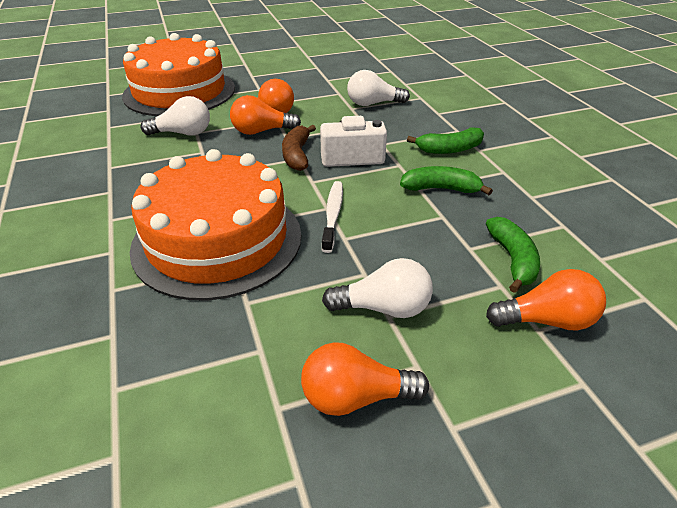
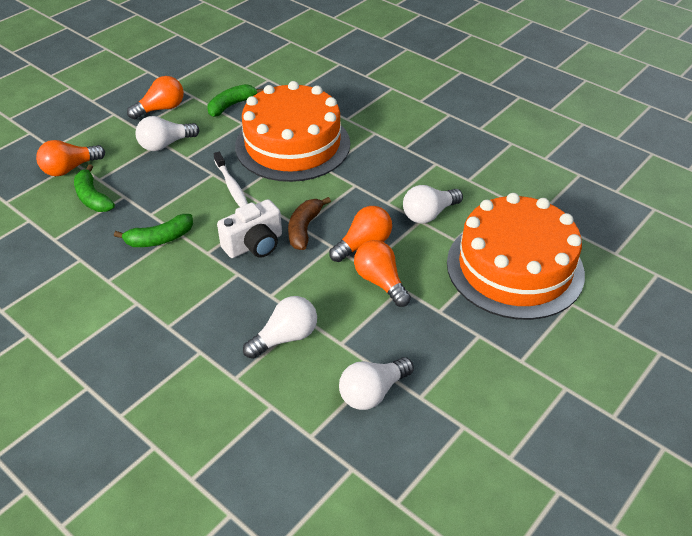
camera: 150 degrees right, 5 degrees up
(297, 155) = (304, 229): brown banana -> brown banana turned 135 degrees counterclockwise
(341, 74) = (372, 392): none -> white light bulb
(449, 149) = (167, 291): green banana -> green banana (231, 105)

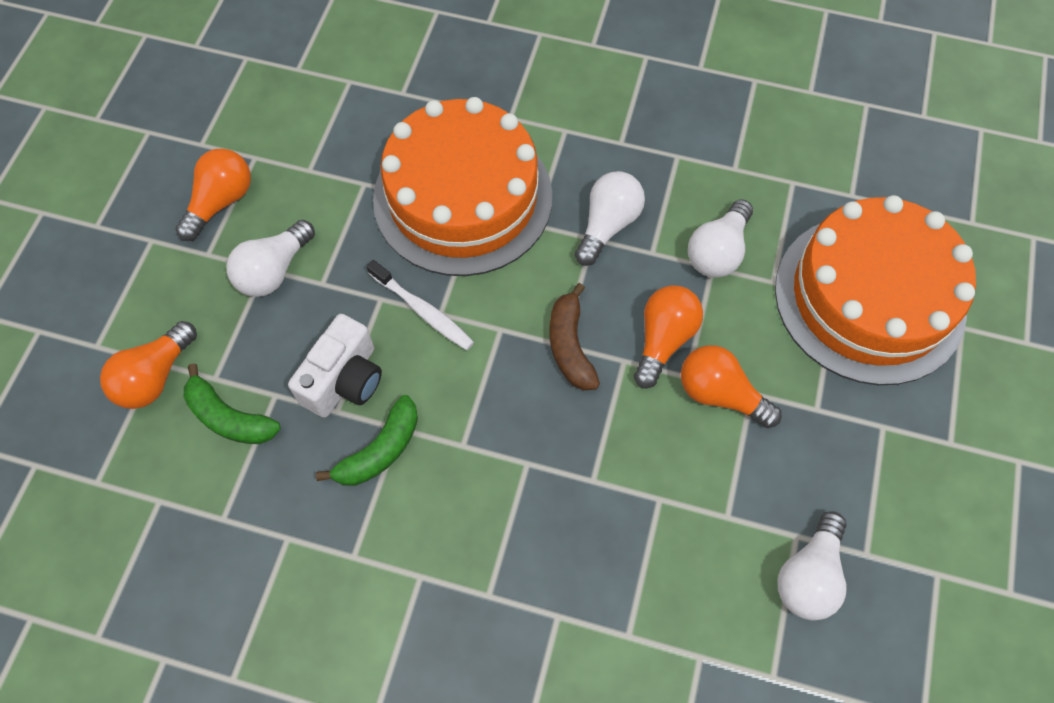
camera: 25 degrees left, 20 degrees up
(231, 105) = (326, 154): green banana -> none
(254, 245) = (519, 403): white camera -> white camera (344, 380)
(285, 337) = (654, 541): white light bulb -> white light bulb (607, 225)

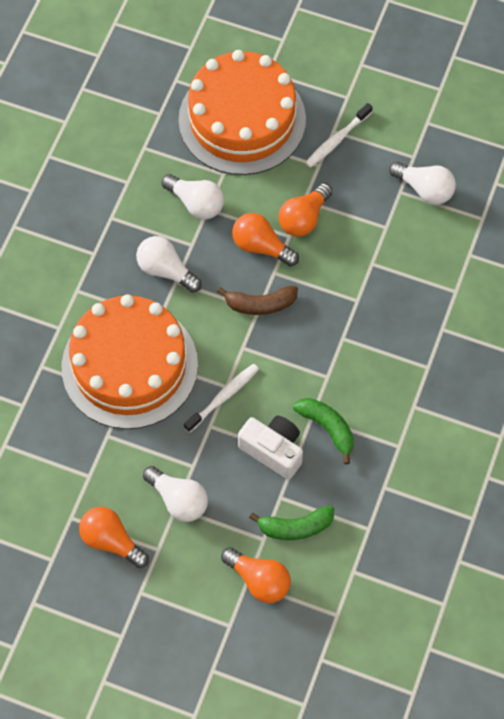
camera: 85 degrees left, 0 degrees up
(229, 417) = (295, 527): green banana -> green banana turned 45 degrees clockwise
(869, 433) = (337, 140): none -> white toothbrush

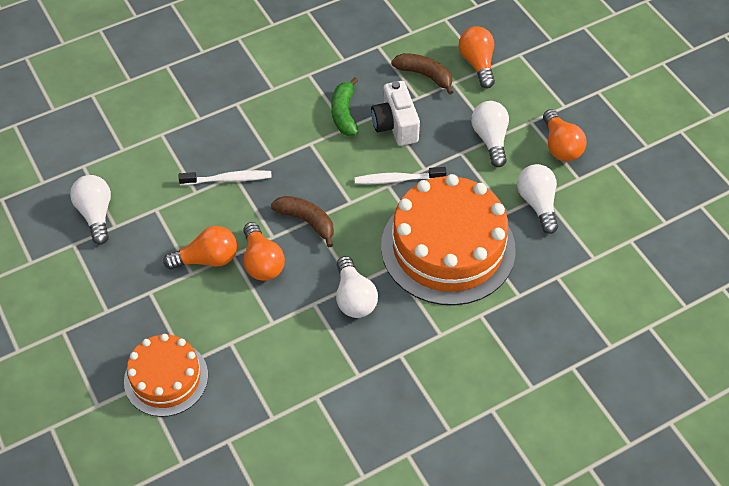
camera: 140 degrees left, 10 degrees down
(196, 203) = (277, 334): white light bulb -> white light bulb (537, 203)
(242, 119) = (166, 378): orange cake -> orange cake, size x0.58
(295, 527) = (425, 75): green banana -> brown banana
(337, 140) = (112, 301): white toothbrush -> white toothbrush (228, 179)

